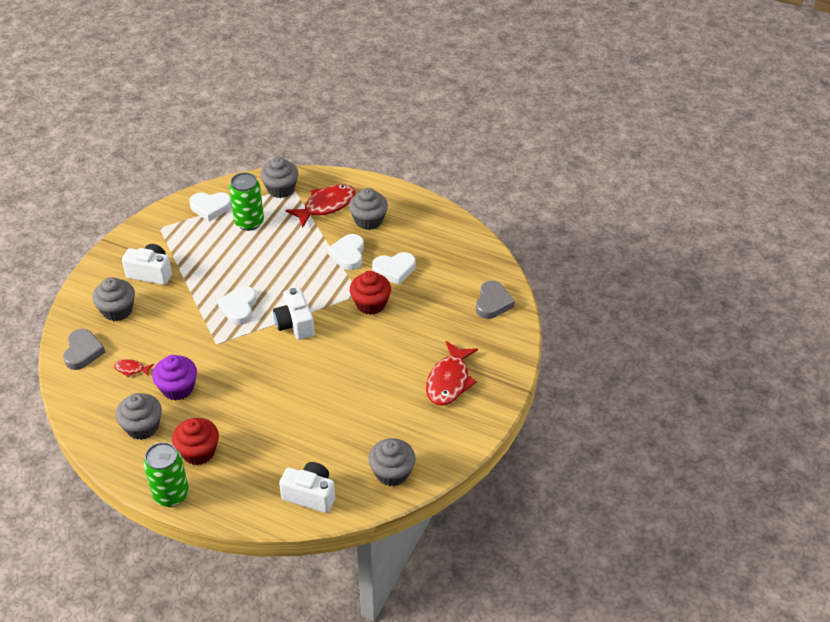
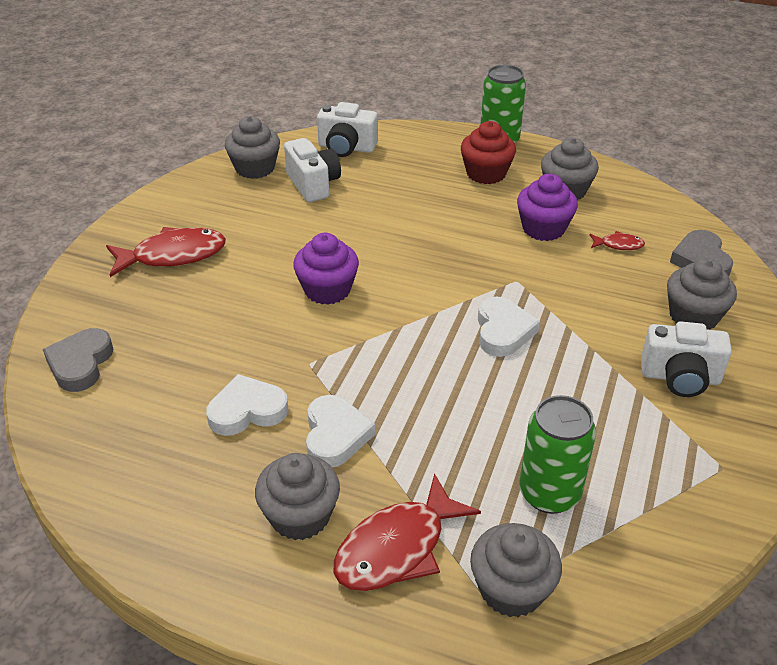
camera: 175 degrees right, 5 degrees down
(210, 208) = (646, 524): white heart -> none
(295, 324) = (406, 313): white camera -> white camera (313, 184)
(343, 345) = (327, 290): none -> purple cupcake
(371, 304) = (288, 350): red cupcake -> none
(449, 381) = (173, 255): red fish -> red fish turned 60 degrees clockwise

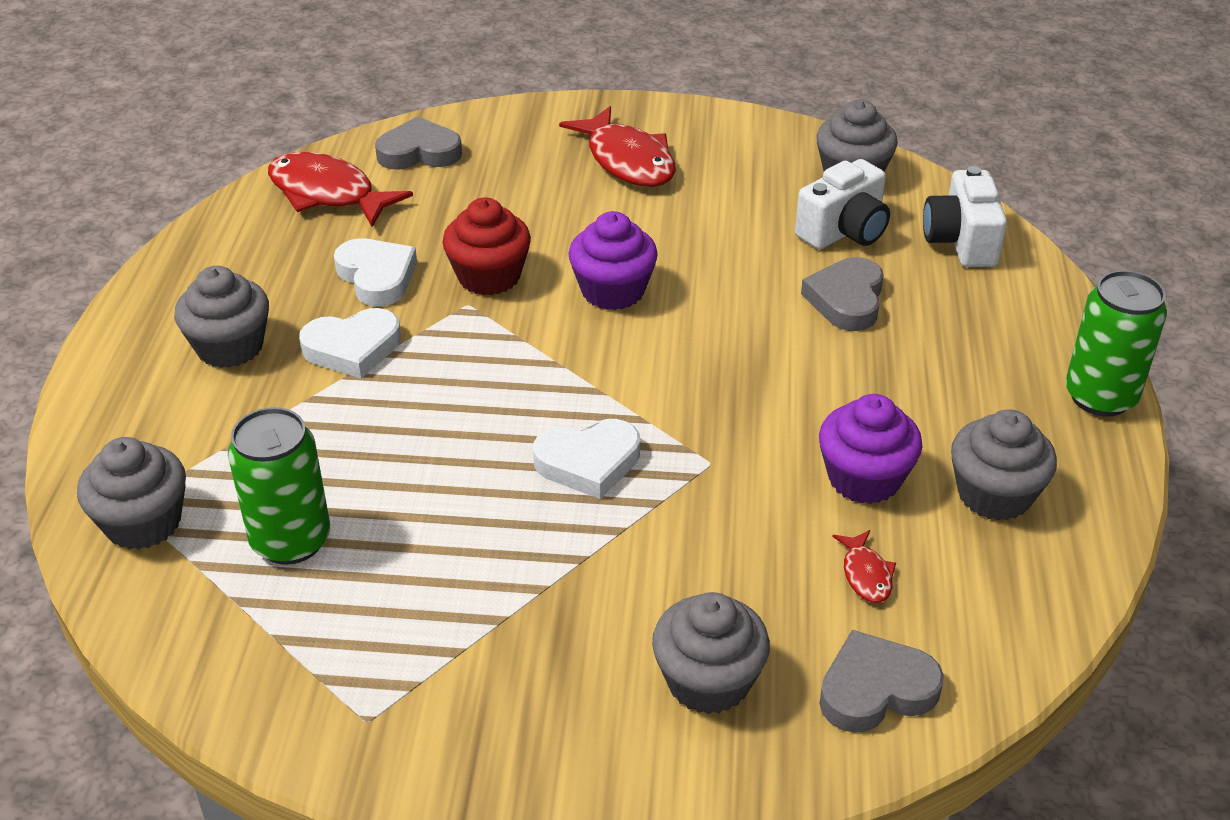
camera: 75 degrees right, 0 degrees up
(382, 199) = (846, 300): none -> grey heart
(397, 548) = (194, 425): red fish -> red fish (328, 194)
(486, 173) = (986, 394): red cupcake -> red cupcake (489, 276)
(680, 377) = (548, 667): white camera -> none

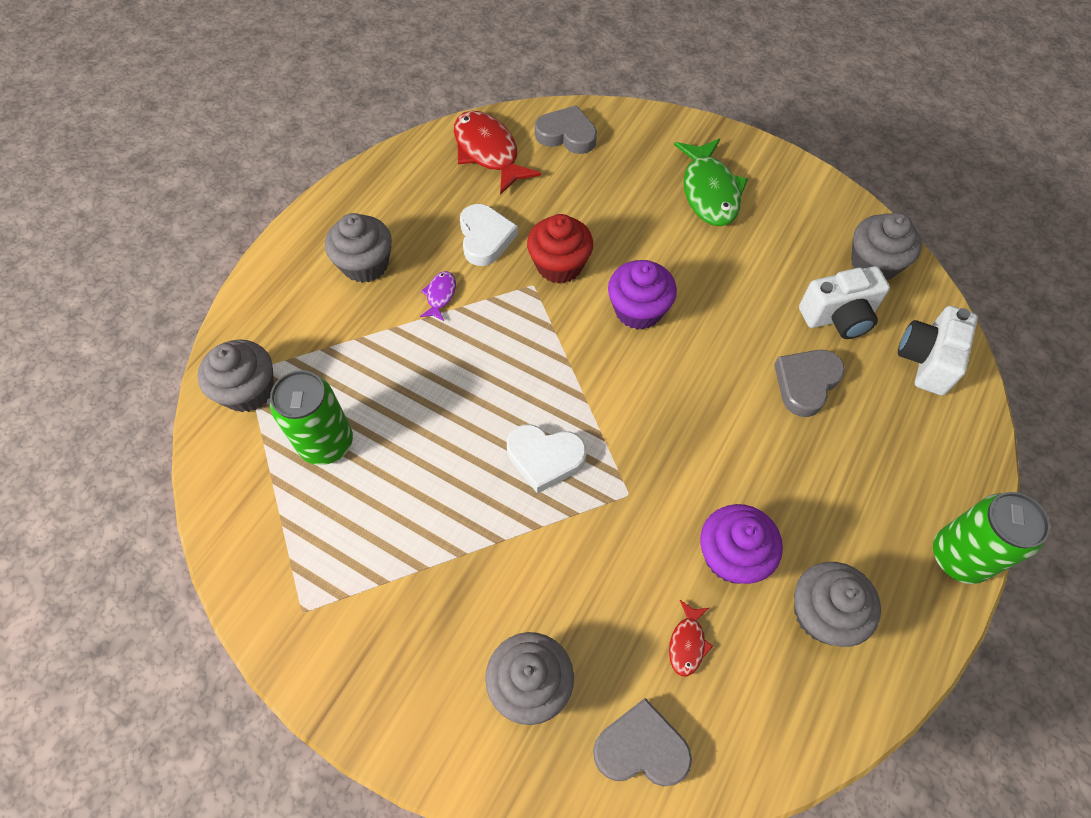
camera: 25 degrees right, 20 degrees up
(353, 348) = (440, 295): white heart -> purple fish
(627, 161) = (709, 192): red fish -> green fish

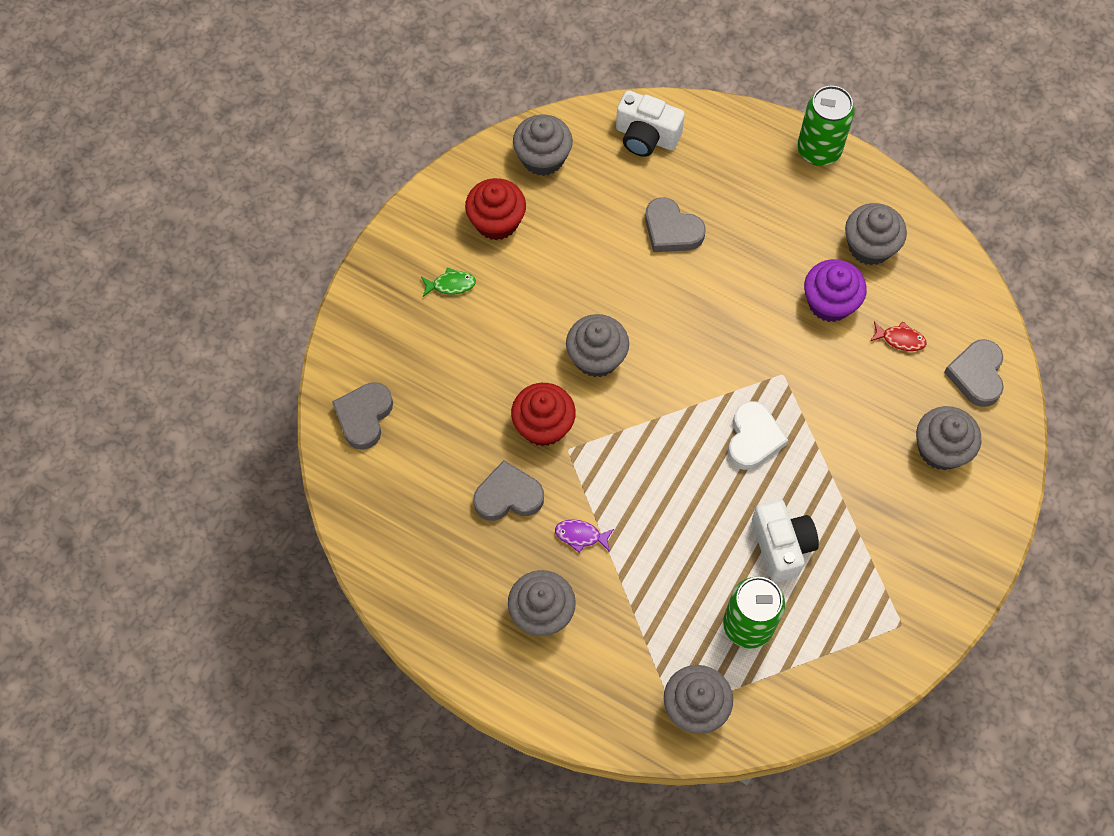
camera: 90 degrees left, 5 degrees up
(485, 238) = (508, 496): white heart -> grey heart
(488, 152) = (386, 496): red fish -> none
(638, 310) = (596, 357): purple cupcake -> grey cupcake
(709, 192) = (451, 285): green fish -> green fish, size x0.47
(787, 226) = (496, 221): none -> red cupcake
(838, 317) = (602, 195): white camera -> white camera (781, 546)

